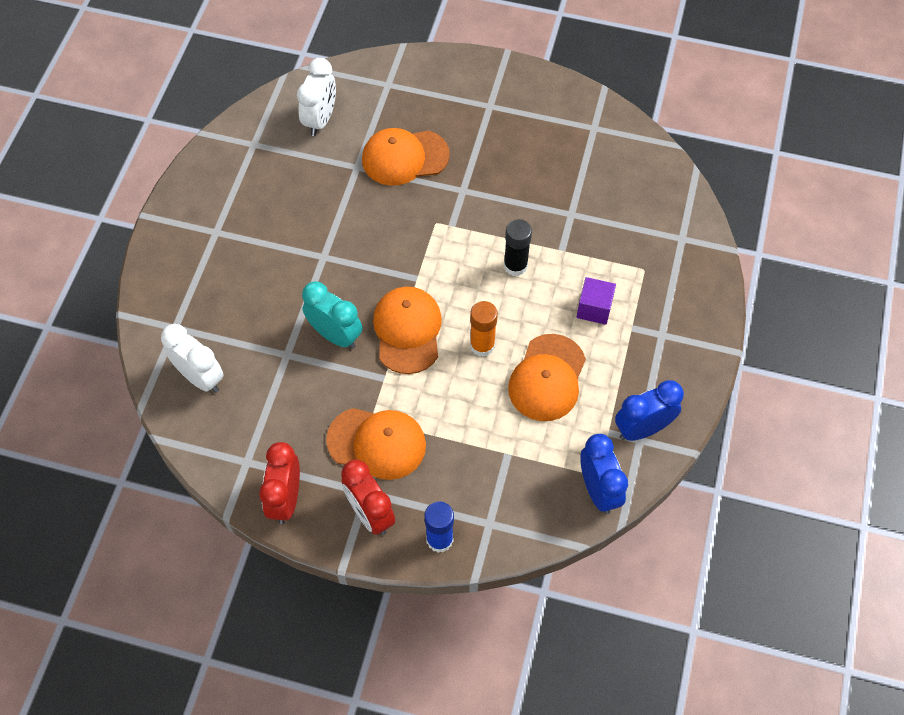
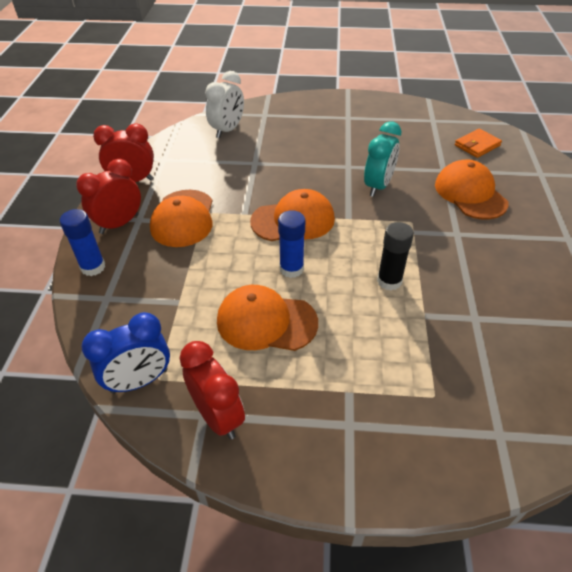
camera: 80 degrees right, 15 degrees down
(320, 120) = (477, 145): white clock -> orange wallet
(335, 335) = (278, 183): turquoise clock -> turquoise clock (378, 186)
(482, 345) = (291, 269): orange glue stick -> blue glue stick
(594, 308) = (362, 352): purple cube -> none
(642, 429) = (218, 416): blue clock -> red clock

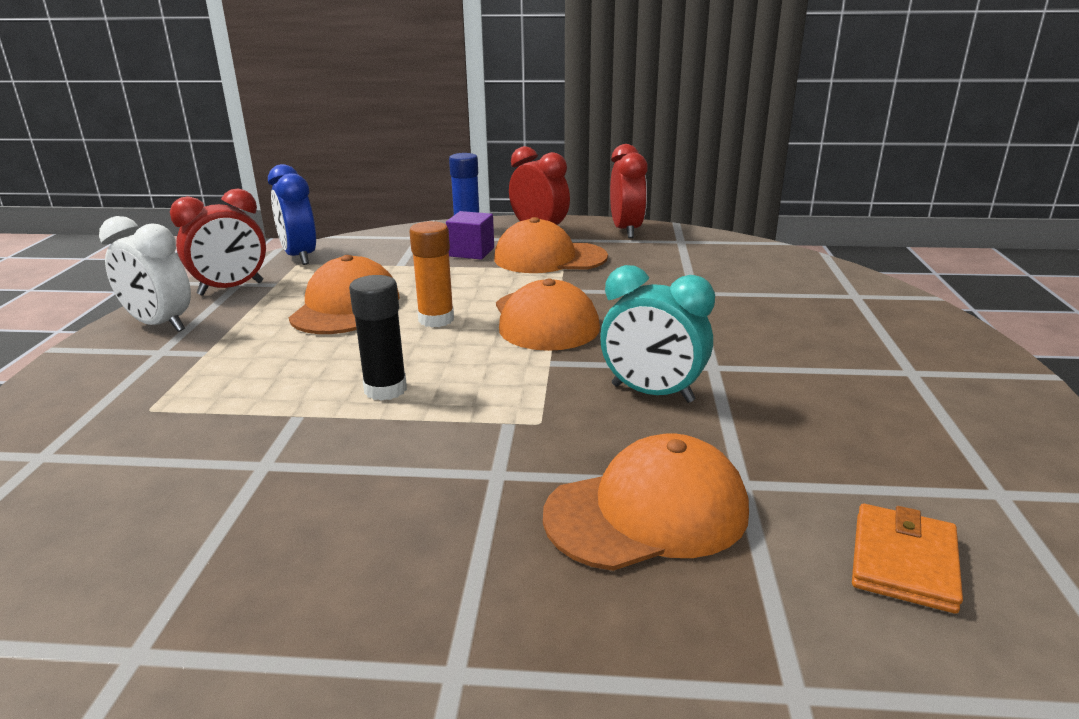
camera: 90 degrees right, 20 degrees down
(158, 260) = (471, 252): none -> purple cube
(227, 130) = (781, 271): white clock -> white clock (160, 325)
(291, 269) = (436, 319): blue glue stick -> orange glue stick
(477, 145) = (903, 562): orange wallet -> orange wallet turned 60 degrees clockwise

